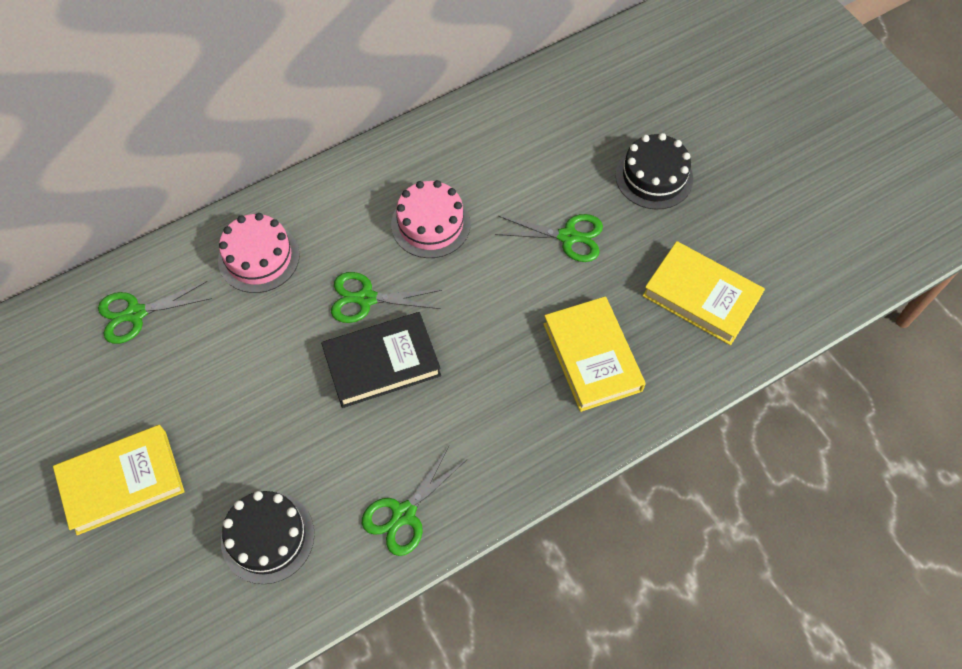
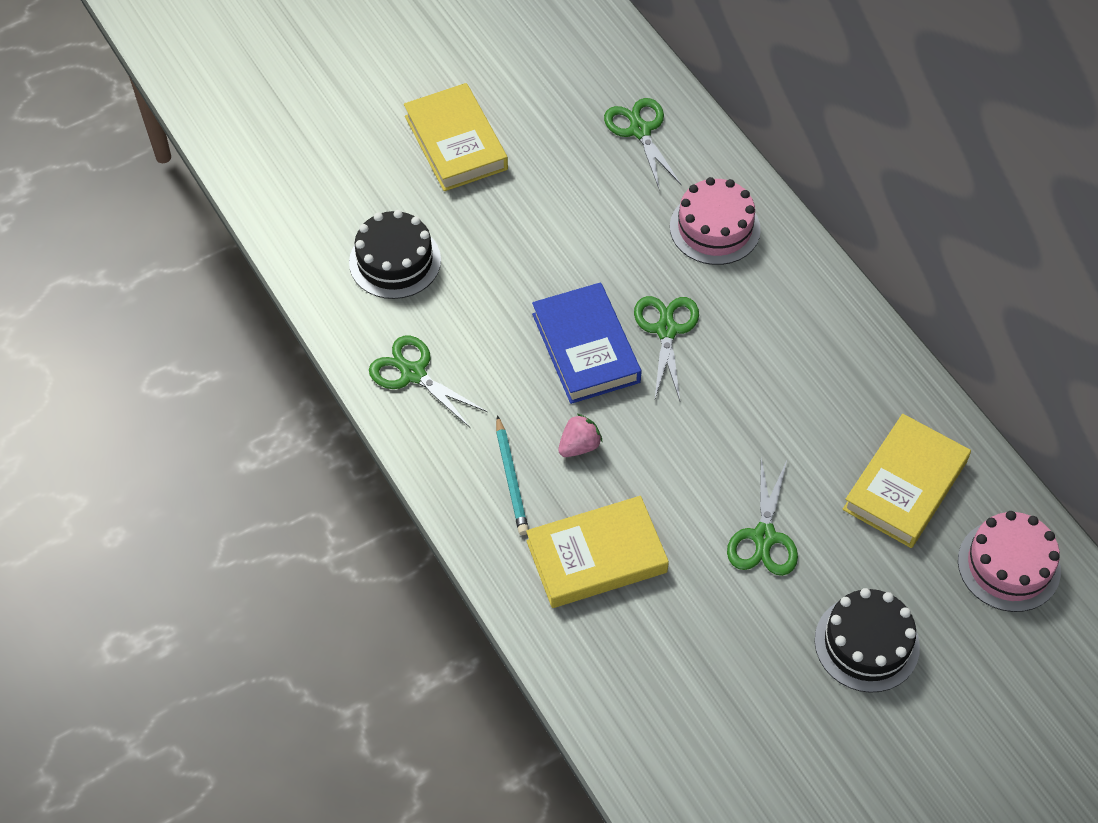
camera: 90 degrees right, 5 degrees down
(382, 363) = (586, 348): black book -> blue book
(430, 224) = (772, 390): pink cake -> pink cake (1008, 565)
(484, 369) = (579, 446): none -> pink strawberry
(518, 424) = (511, 479): none -> turquoise pencil
(701, 296) = (684, 685): yellow book -> yellow book (905, 485)

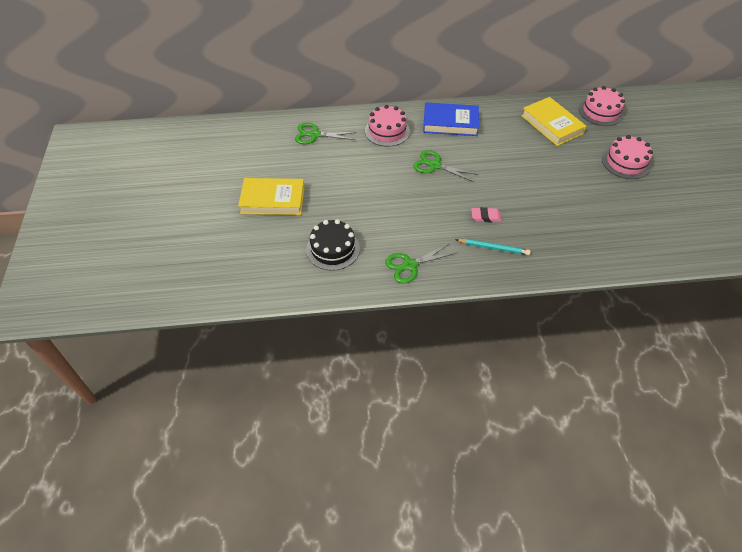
camera: 65 degrees left, 5 degrees down
(579, 446) = (485, 217): pink strawberry -> pink eraser
(586, 348) = (430, 195): blue book -> blue book (450, 123)
(596, 557) = (551, 232): yellow book -> none
(764, 537) = (561, 174): green scissors -> none
(866, 643) = (626, 162): black cake -> pink cake

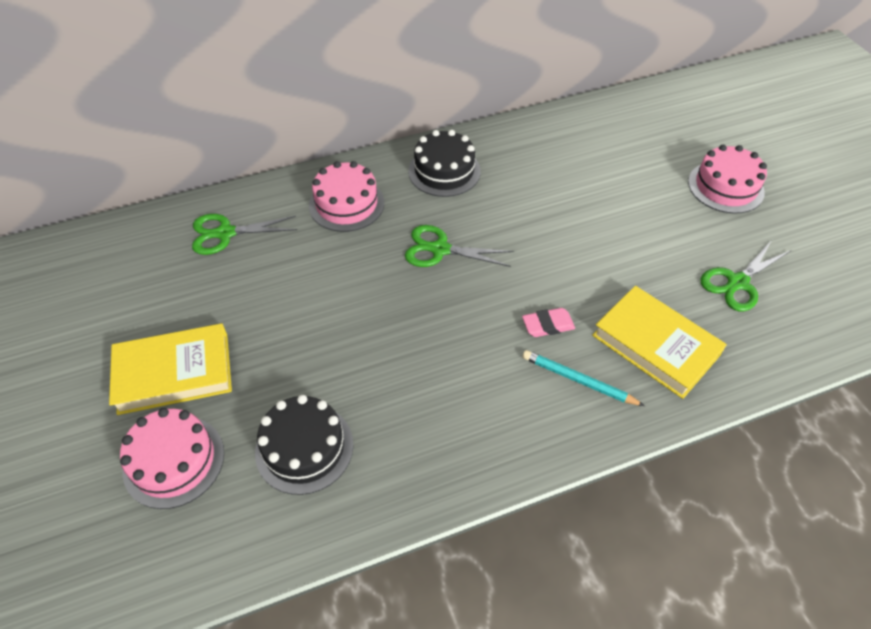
camera: 15 degrees left, 0 degrees up
(410, 265) = (448, 448): green scissors -> green scissors (737, 282)
(450, 123) = (444, 171): blue book -> black cake
(493, 248) = (578, 380): turquoise pencil -> turquoise pencil turned 150 degrees counterclockwise
(552, 124) = (598, 146): yellow book -> yellow book (655, 345)
(601, 111) = (661, 113): pink cake -> pink cake (174, 461)

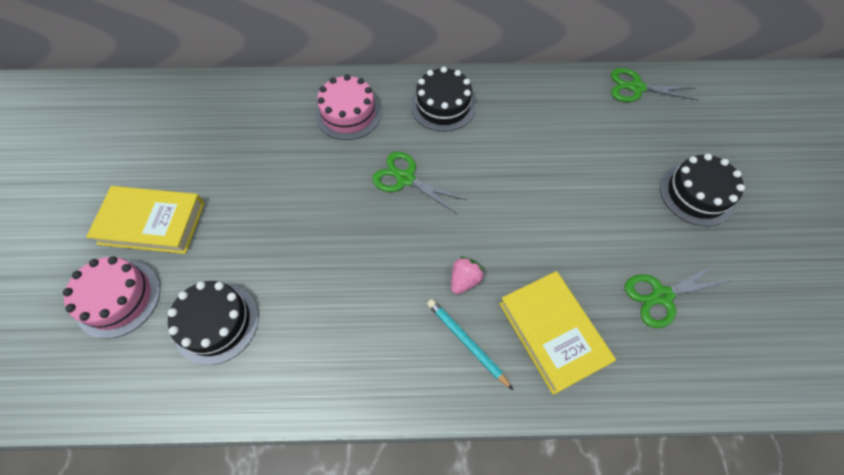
camera: 20 degrees right, 10 degrees up
(225, 233) = (243, 113): green scissors -> green scissors (636, 88)
(548, 325) = (464, 280): pink eraser -> pink strawberry
(725, 187) = (696, 194): pink cake -> black cake

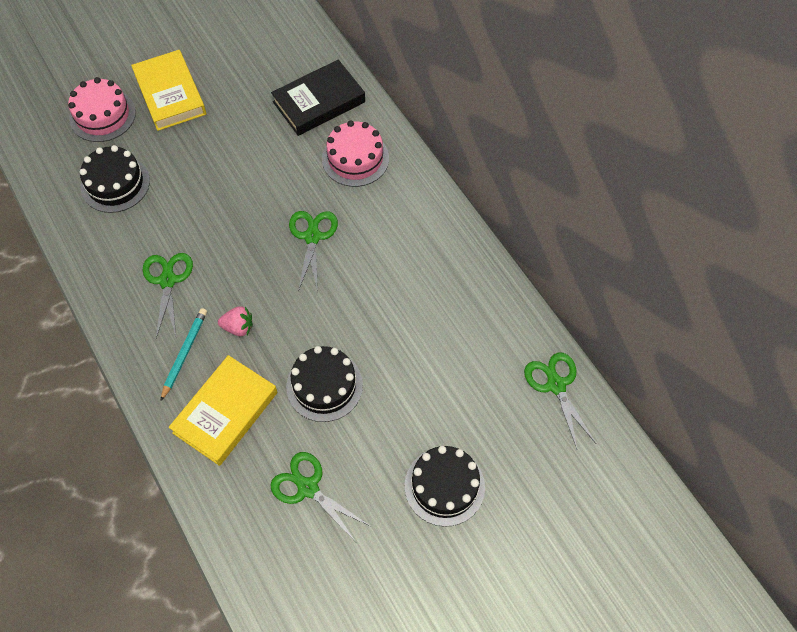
camera: 60 degrees right, 0 degrees up
(269, 112) = (319, 102): none -> black book
(371, 321) = (168, 280): none -> green scissors
(443, 106) = (413, 225): black cake -> black cake (324, 385)

